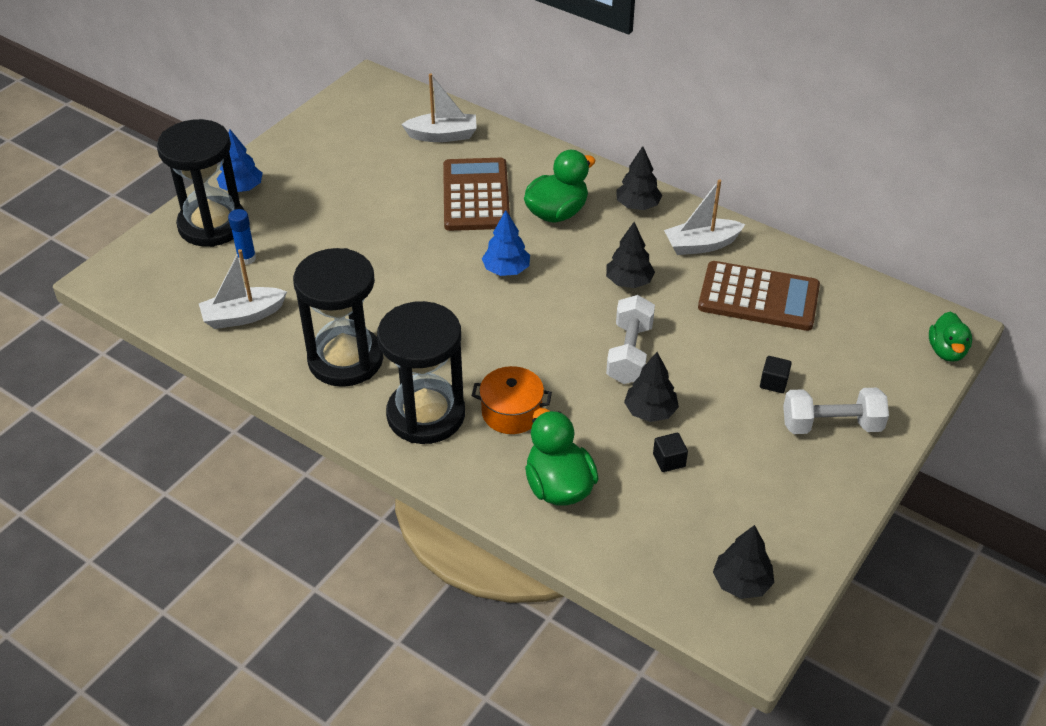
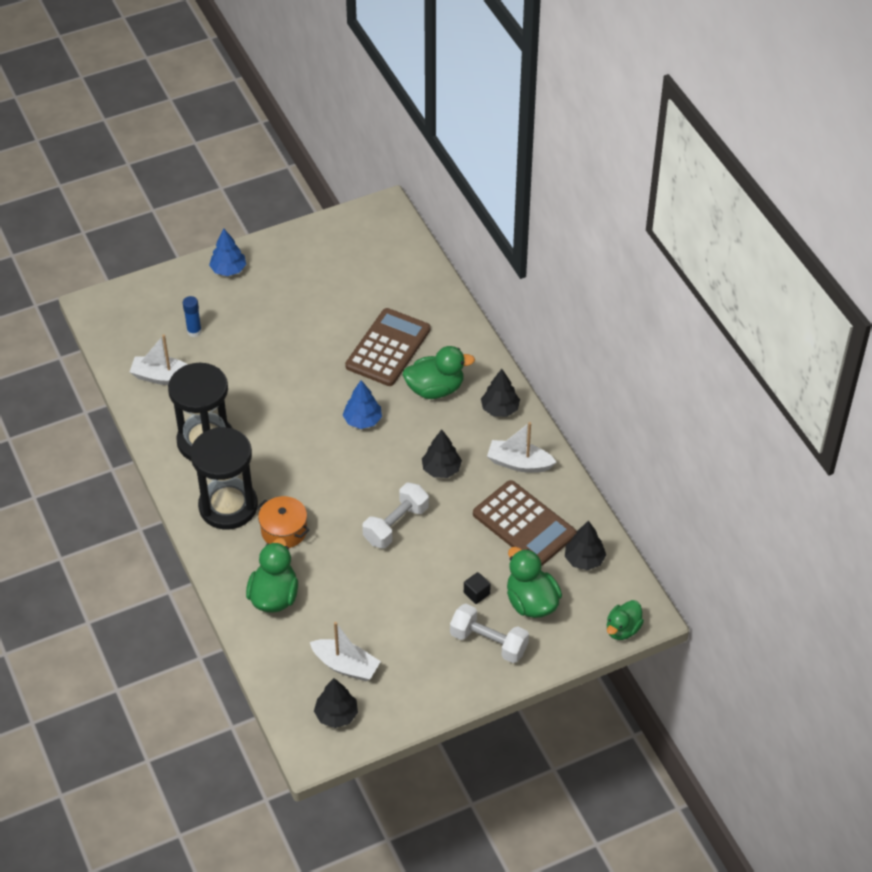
camera: 30 degrees right, 5 degrees up
(212, 225) = (189, 293): black hourglass -> none
(442, 135) = (403, 283): white boat -> white boat (346, 666)
(650, 411) = (375, 574): black tree -> black tree (584, 559)
(669, 460) = (358, 613): black cube -> none
(835, 366) = (531, 602): none -> green duck

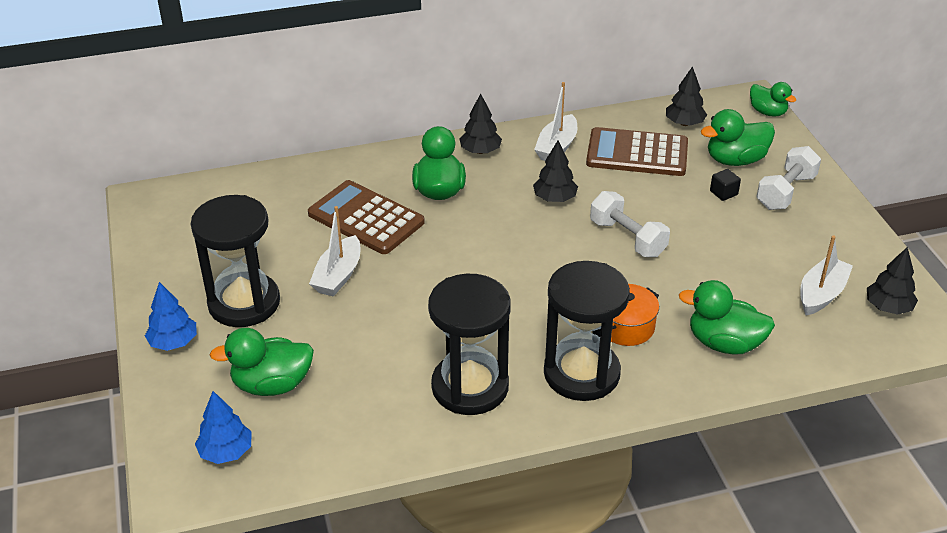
camera: 80 degrees left, 10 degrees down
(163, 377) = (343, 423): white boat -> white boat (338, 275)
(194, 331) = (272, 384): blue glue stick -> green duck
(275, 297) = (244, 303): none -> black hourglass
(363, 420) = (470, 248): blue tree -> blue tree (226, 452)
(524, 524) = (637, 153): brown calculator -> brown calculator turned 135 degrees counterclockwise

